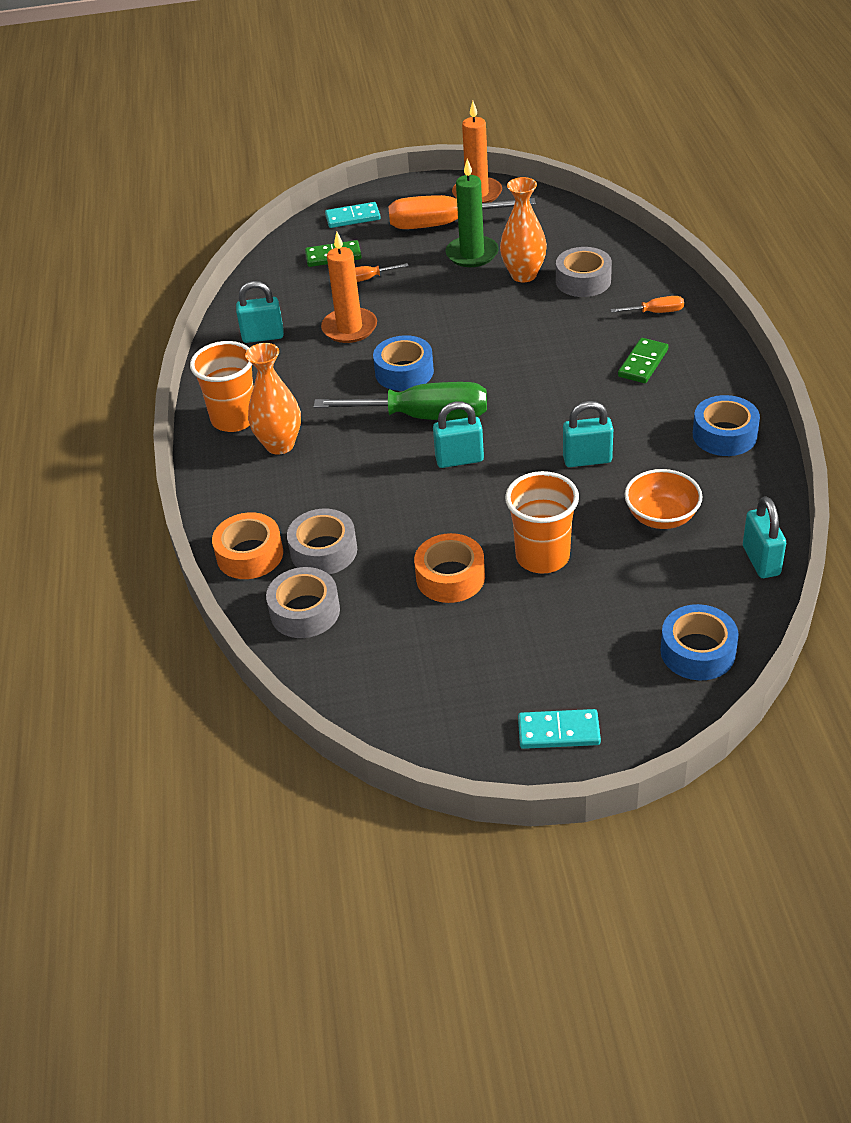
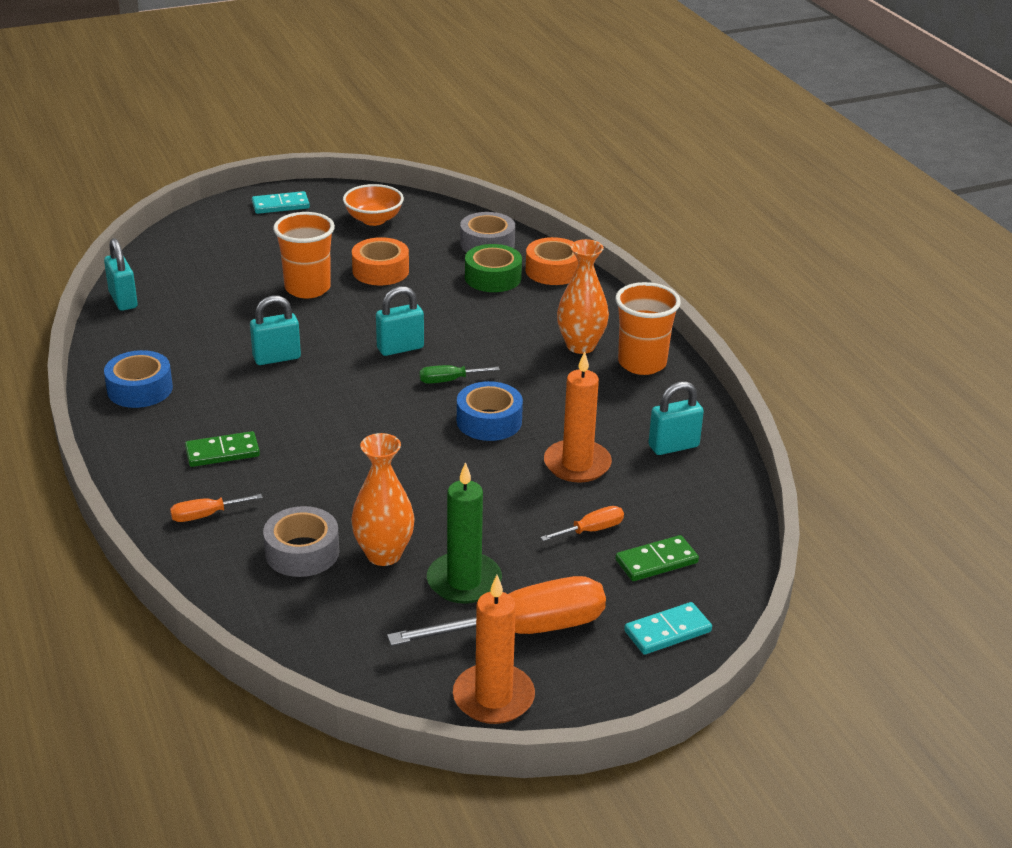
camera: 160 degrees right, 10 degrees down
(324, 551) = (493, 277): grey tape -> green tape
(424, 417) = (449, 380): green screwdriver -> green screwdriver, size x0.45
(643, 363) = (222, 452): green domino -> green domino turned 60 degrees clockwise
(661, 517) = (206, 321): orange bowl -> orange bowl (373, 220)
(697, 651) = (182, 247): blue tape -> none

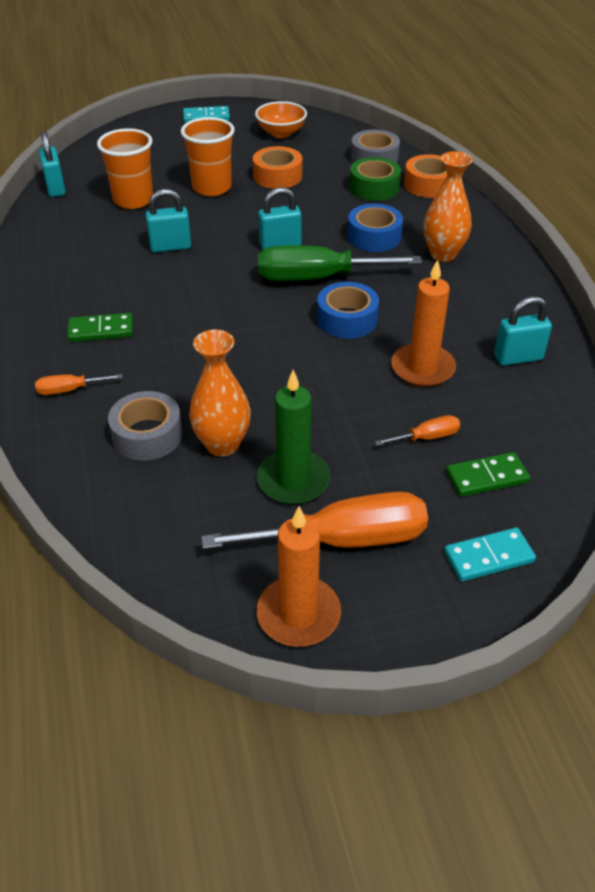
camera: 10 degrees right, 10 degrees up
(140, 389) = (46, 266): blue tape -> blue tape (374, 237)
(449, 380) = (317, 278): green screwdriver -> green screwdriver, size x2.21
(642, 363) = (497, 274): orange cup -> orange cup (133, 200)

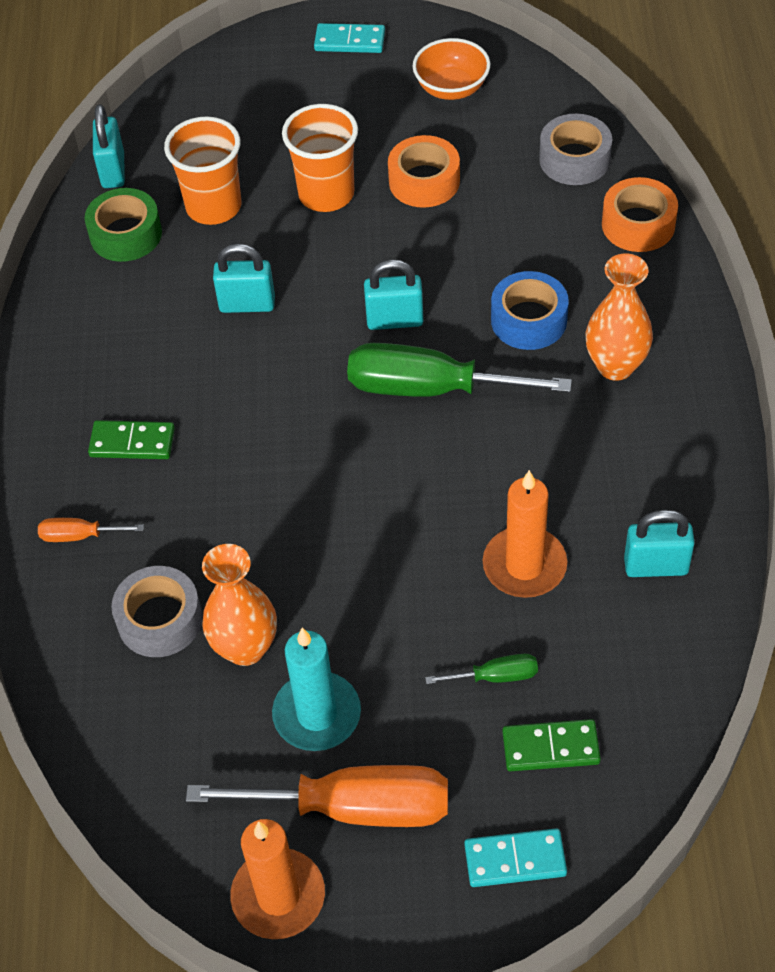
camera: 15 degrees right, 10 degrees up
(293, 480) = (317, 714): green candle -> turquoise candle
(347, 319) = (449, 468): blue tape -> none
(374, 188) = (556, 221): green tape -> green tape (126, 234)
(427, 437) = (496, 676): orange screwdriver -> green screwdriver

